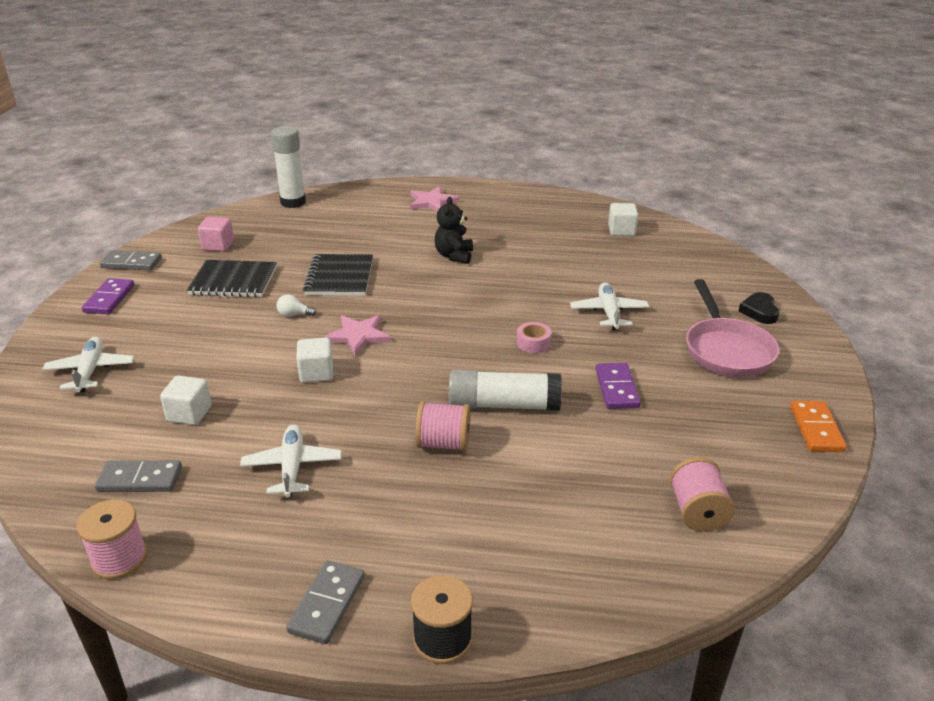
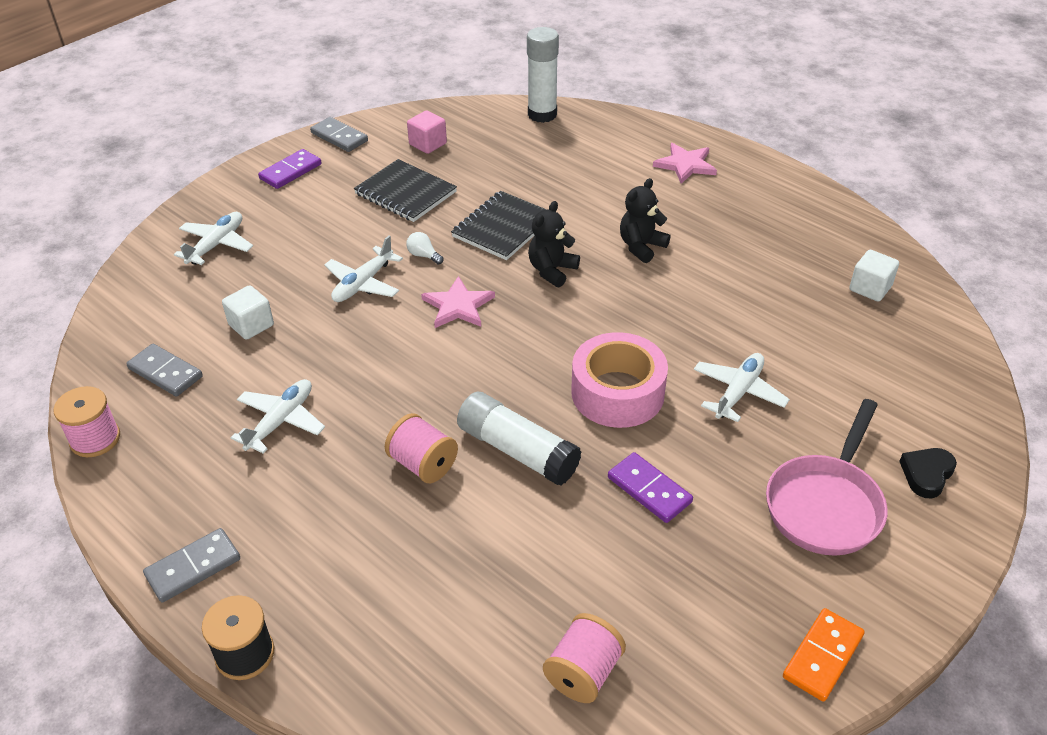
camera: 35 degrees right, 10 degrees up
(262, 350) = (363, 284): none -> white plane
(316, 373) = (385, 331): white cube -> none
(406, 290) = (552, 270): none -> black teddy bear
(533, 343) = (617, 393): pink tape -> pink tape, size x2.29
(617, 388) = (649, 490): purple domino -> purple domino turned 75 degrees counterclockwise

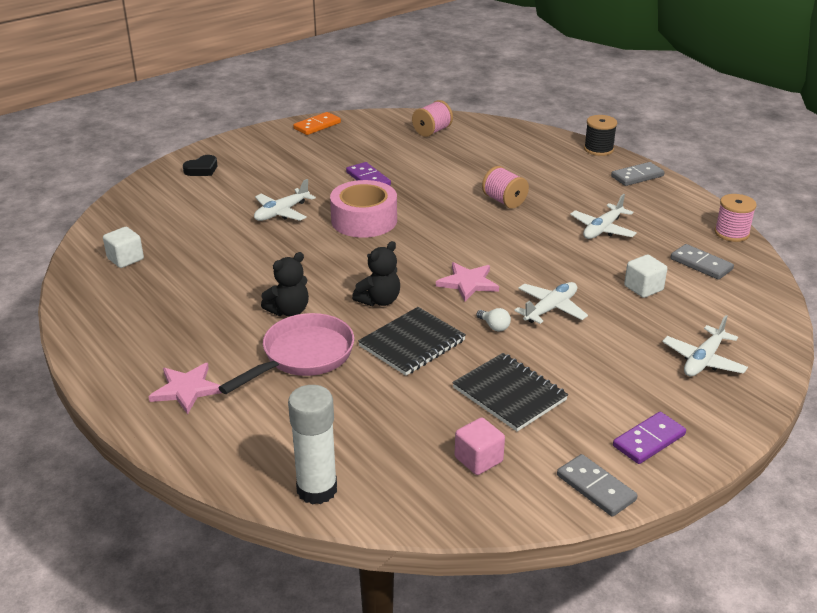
camera: 170 degrees left, 10 degrees down
(517, 450) = (442, 201): white glue stick -> none
(826, 505) = (271, 165): pink pan -> pink pan (303, 356)

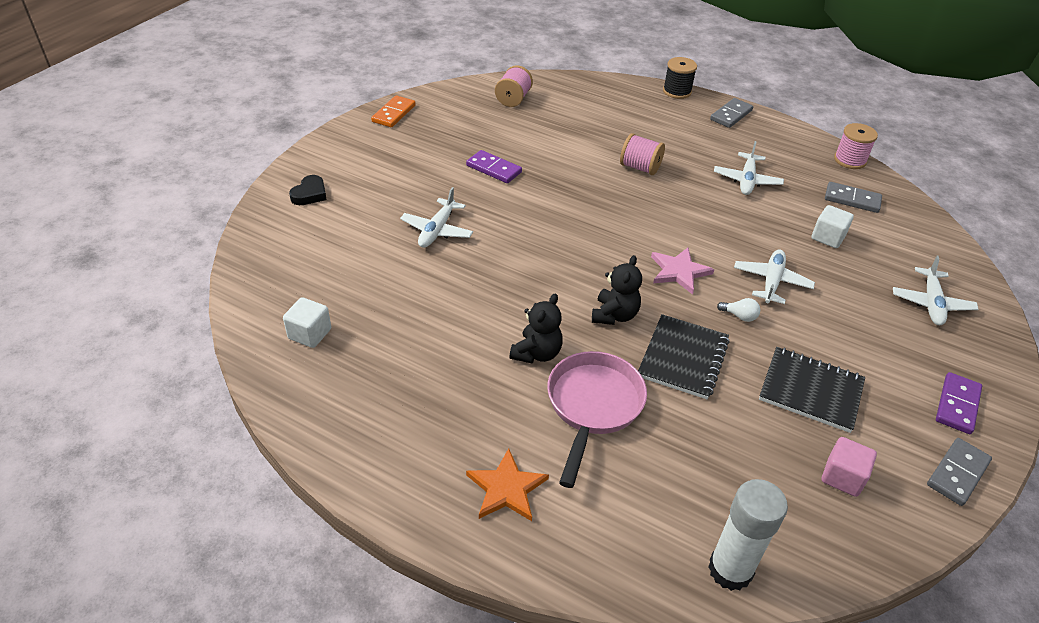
camera: 25 degrees left, 10 degrees up
(186, 389) = (506, 488): pink star -> orange star
(364, 220) = (527, 220): pink tape -> none
(595, 488) = (957, 473): grey domino -> grey domino turned 75 degrees counterclockwise

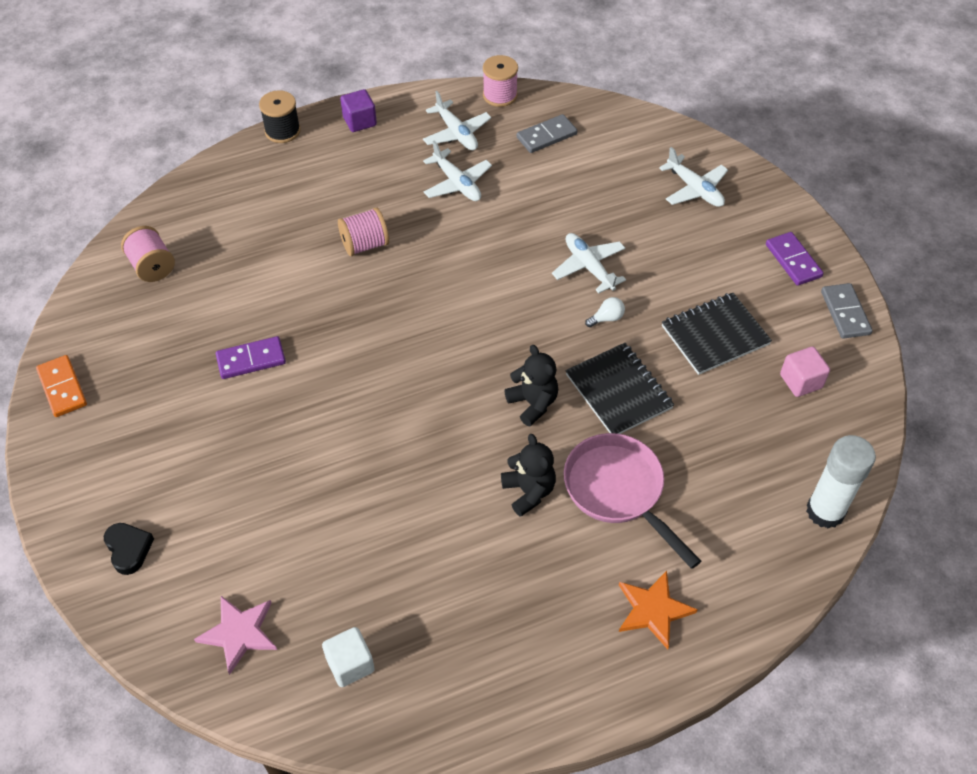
camera: 50 degrees left, 10 degrees up
(437, 230) = (299, 467): white plane -> white plane (456, 133)
(679, 271) = (523, 319): pink star -> pink star (239, 633)
(731, 115) = (359, 121): grey domino -> purple cube
(828, 237) = (574, 189): white cube -> none

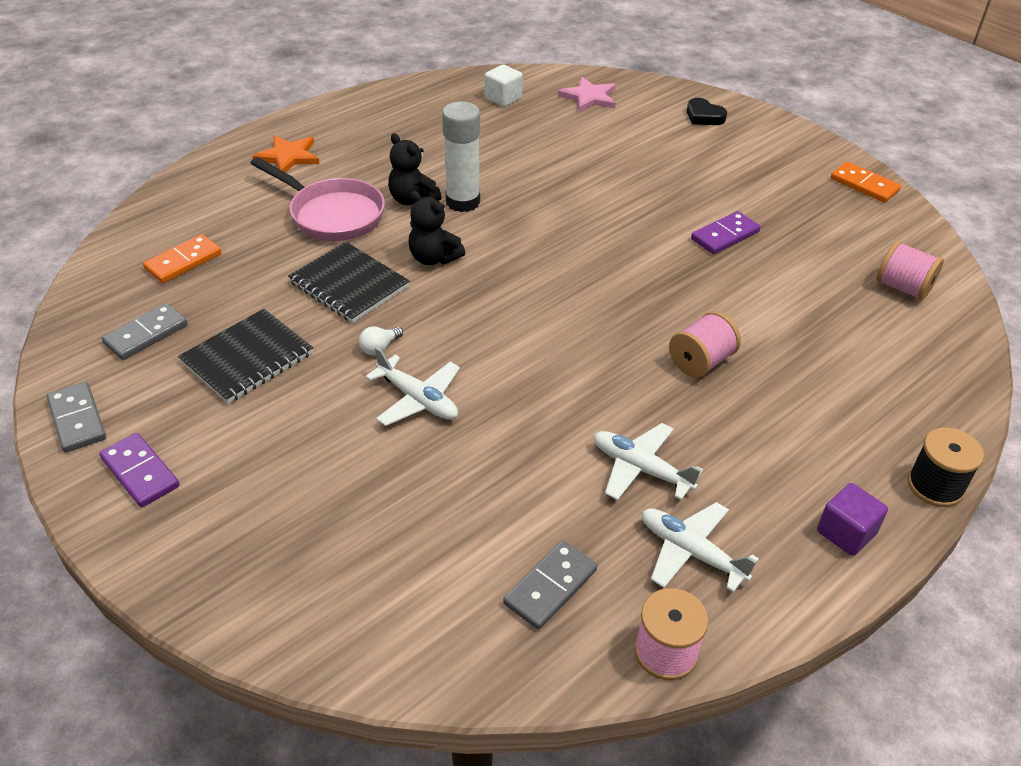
camera: 160 degrees right, 10 degrees down
(695, 189) = (290, 550): white plane -> none
(772, 462) = (183, 261): none -> orange domino
(801, 381) = (146, 334): pink cube -> grey domino
(825, 511) = (134, 237): white glue stick -> white glue stick (463, 202)

